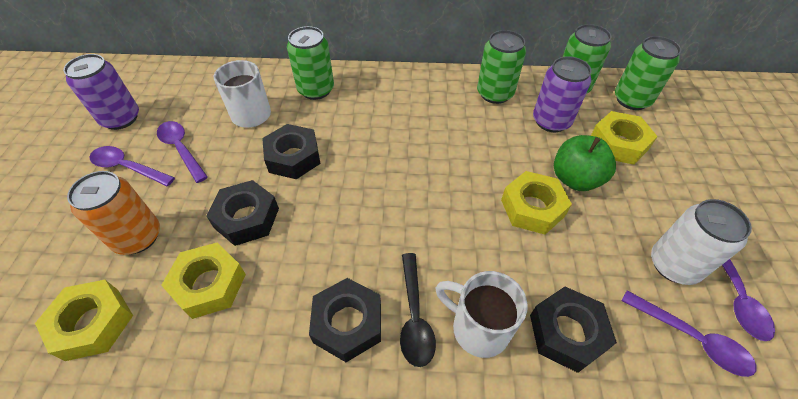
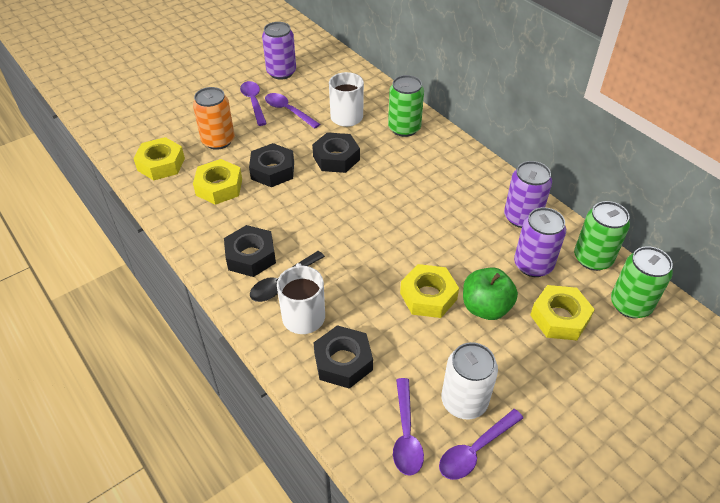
camera: 50 degrees right, 5 degrees down
(181, 149) = (288, 111): purple spoon -> purple spoon turned 60 degrees counterclockwise
(495, 93) = (522, 217): green can -> purple can

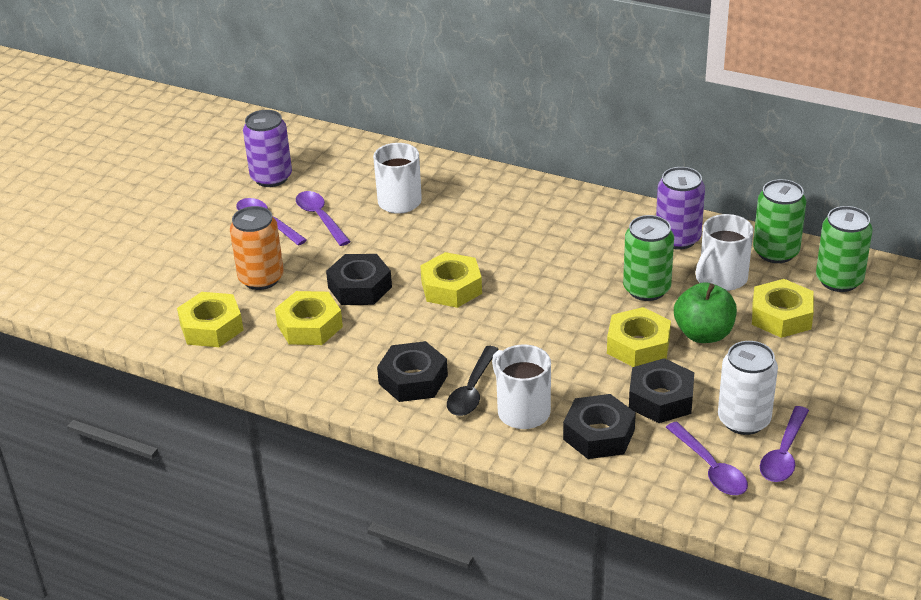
camera: 25 degrees left, 10 degrees down
(288, 111) = (320, 218): purple spoon -> purple spoon turned 45 degrees clockwise
(331, 194) = (451, 288): none -> yellow nut
(336, 158) = (424, 249): black nut -> black nut (661, 399)
(404, 128) = (478, 192): green can -> green can (646, 289)
(533, 265) = (722, 279): purple can -> white mug

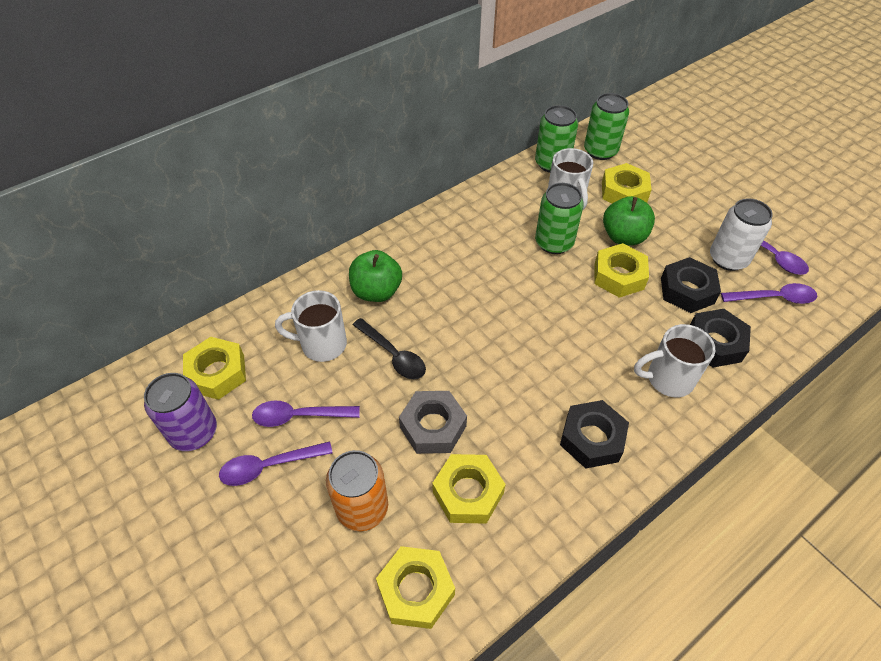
camera: 65 degrees left, 15 degrees up
(360, 287) = (433, 426): black nut -> grey nut
(451, 288) = (477, 358): yellow nut -> yellow nut (217, 373)
(472, 390) = (626, 401): black spoon -> black spoon (393, 355)
(481, 206) = (376, 291): none -> green apple
(677, 238) = (504, 201): purple can -> none

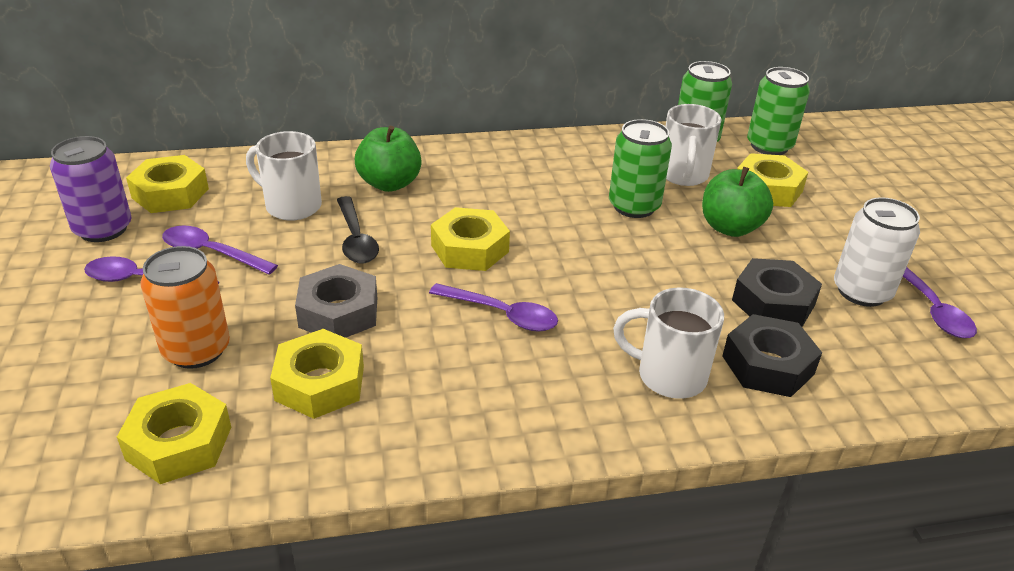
camera: 25 degrees right, 15 degrees down
(592, 438) = (514, 394): black nut -> none
(619, 276) = (691, 260): yellow nut -> yellow nut (470, 248)
(774, 298) = (898, 351): purple spoon -> purple spoon (502, 314)

